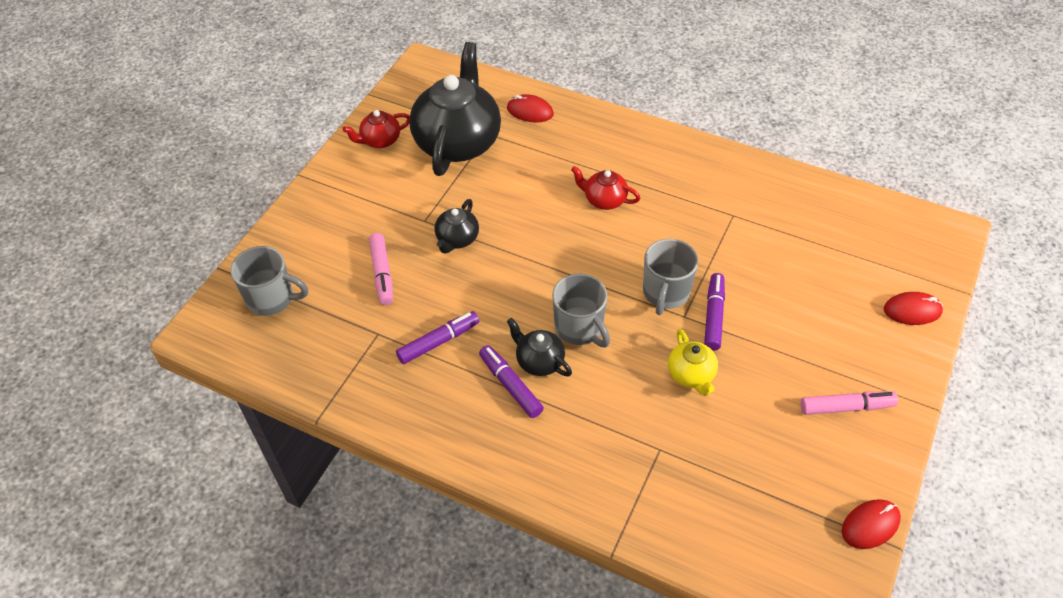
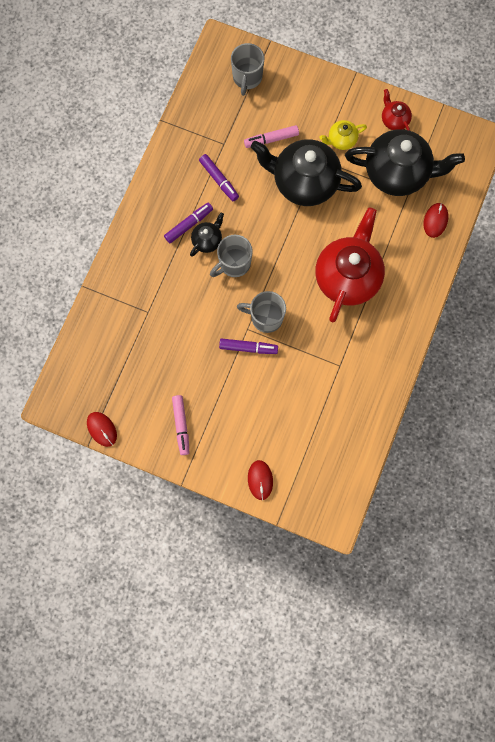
camera: 85 degrees right, 25 degrees up
(457, 239) = (304, 182): black teapot -> black teapot, size x2.20
(604, 200) = (347, 276): red teapot -> red teapot, size x2.20
(691, 375) = (201, 332): yellow teapot -> yellow teapot (341, 140)

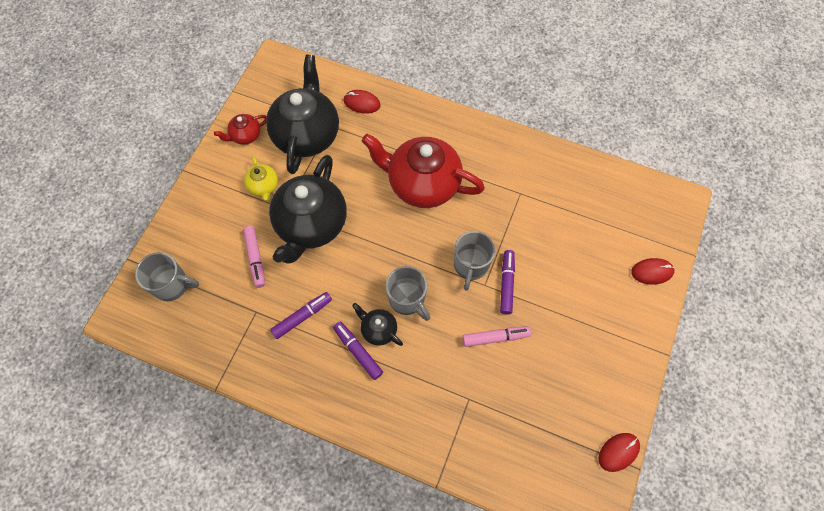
camera: 90 degrees left, 10 degrees down
(181, 425) = (602, 356): pink marker -> pink marker (495, 337)

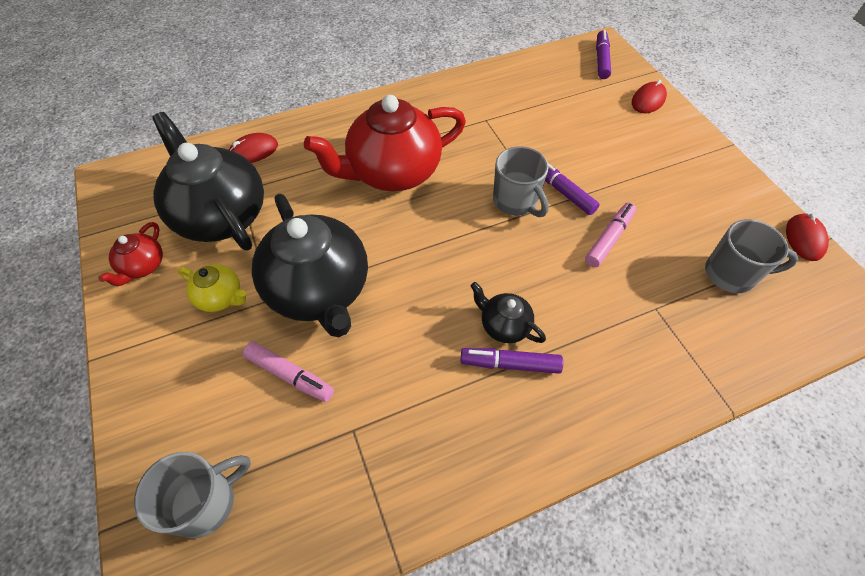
camera: 45 degrees left, 10 degrees down
(302, 317) = (412, 386): purple marker -> purple marker (601, 60)
(378, 329) = (504, 325): black teapot -> black teapot turned 45 degrees clockwise
(407, 299) = (497, 274): grey mug -> grey mug (731, 274)

